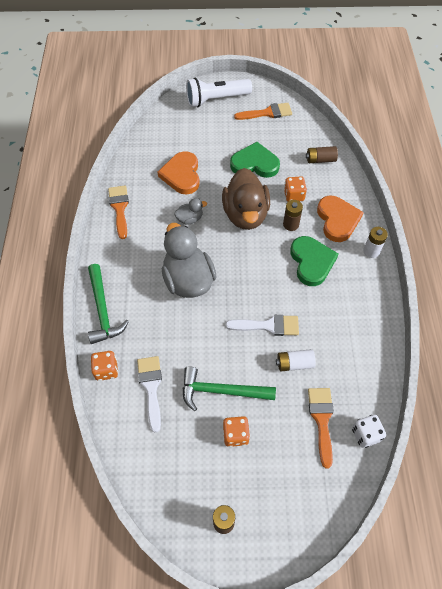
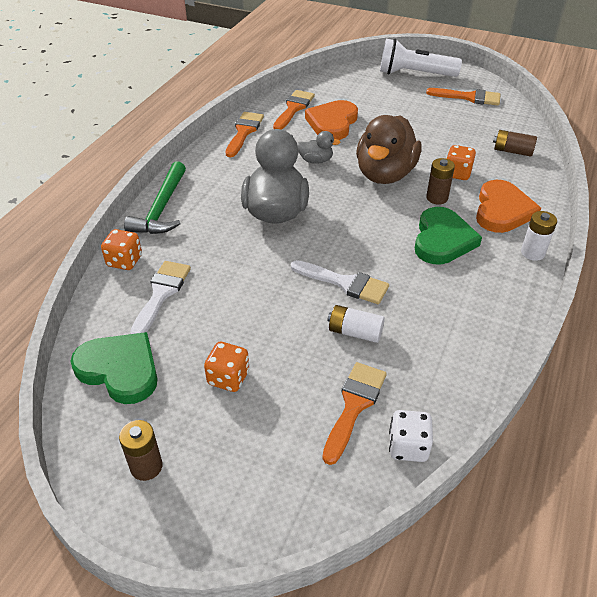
camera: 25 degrees right, 15 degrees down
(144, 169) = (293, 108): none -> orange brush
(221, 391) = (242, 327): green hammer -> none
(255, 164) = (425, 135): green heart -> green heart (120, 369)

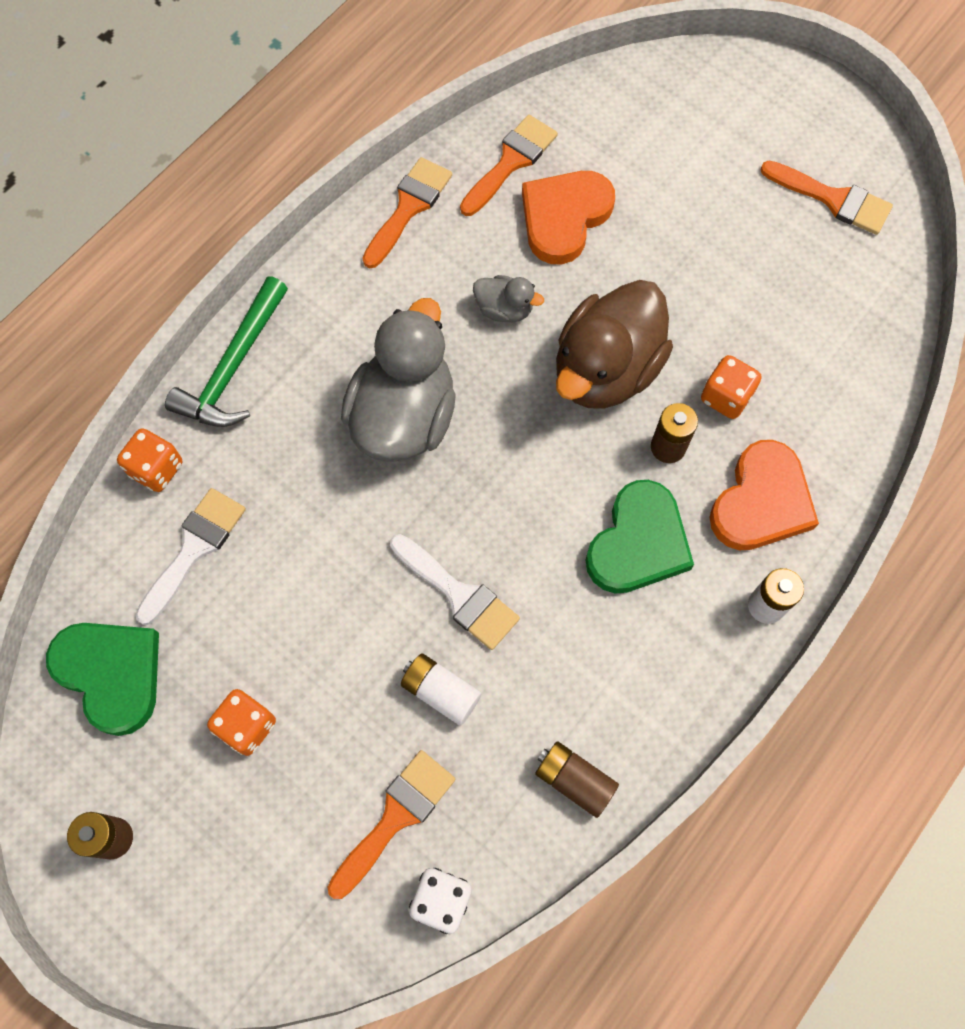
camera: 15 degrees right, 25 degrees up
(414, 74) = (761, 108): white flashlight -> none
(512, 151) = (844, 363): brown battery -> brown battery (574, 780)

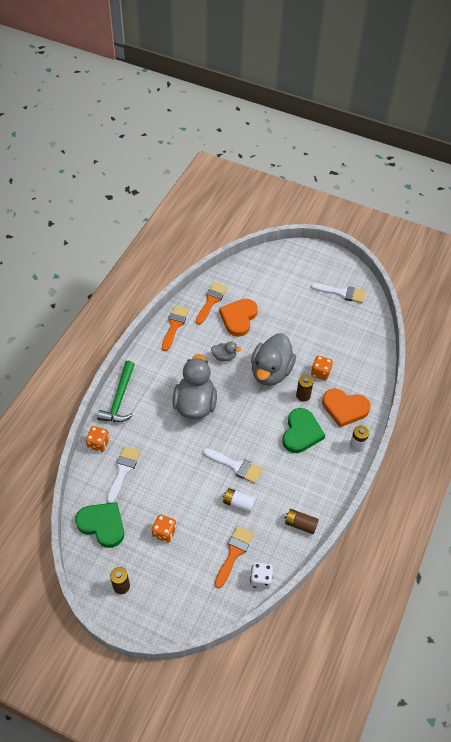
camera: 15 degrees left, 15 degrees down
(606, 370) = (271, 372): brown duck -> grey duck
(761, 501) = (344, 408): orange heart -> orange heart turned 90 degrees clockwise
(833, 199) = (342, 293): orange brush -> white brush

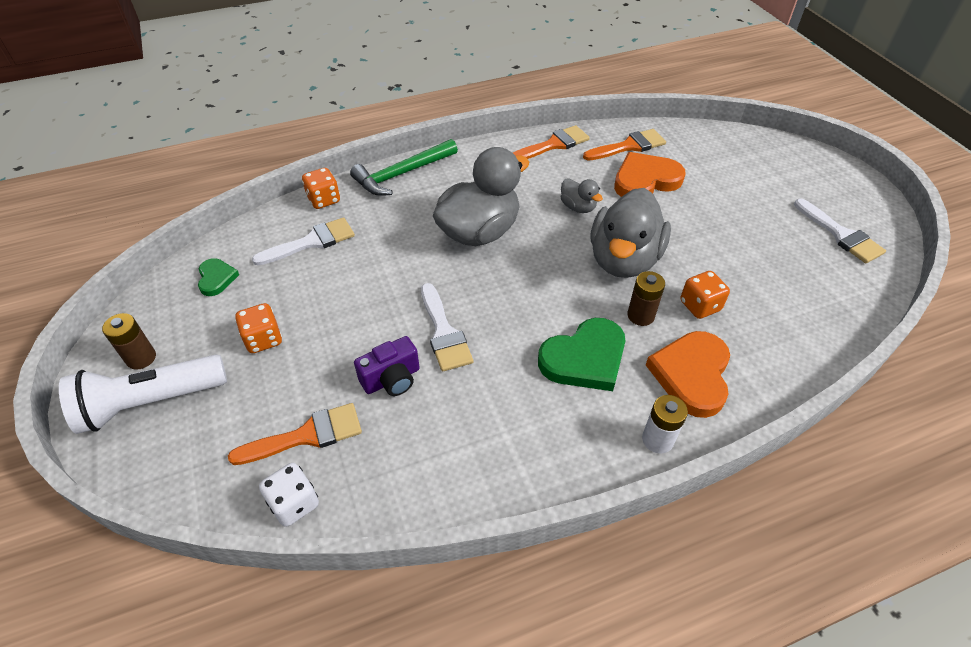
camera: 45 degrees right, 5 degrees down
(102, 525) = (216, 278): green heart -> green heart, size x0.54
(153, 598) = (150, 403): none -> white flashlight
(239, 503) = (392, 379): white battery -> purple camera
(271, 372) = (623, 260): grey duck -> grey duck turned 45 degrees counterclockwise
(300, 524) = (441, 478): brown battery -> none
(344, 408) = (691, 375): orange heart -> orange heart turned 45 degrees clockwise

